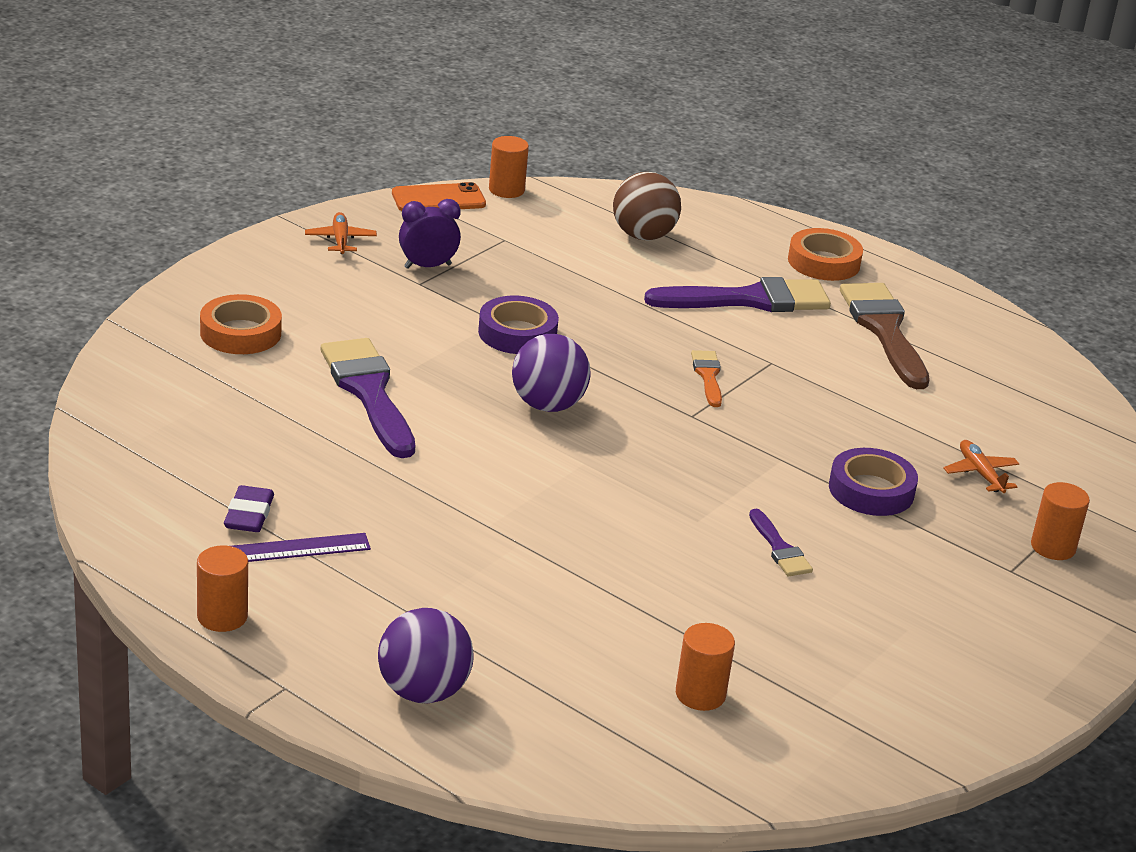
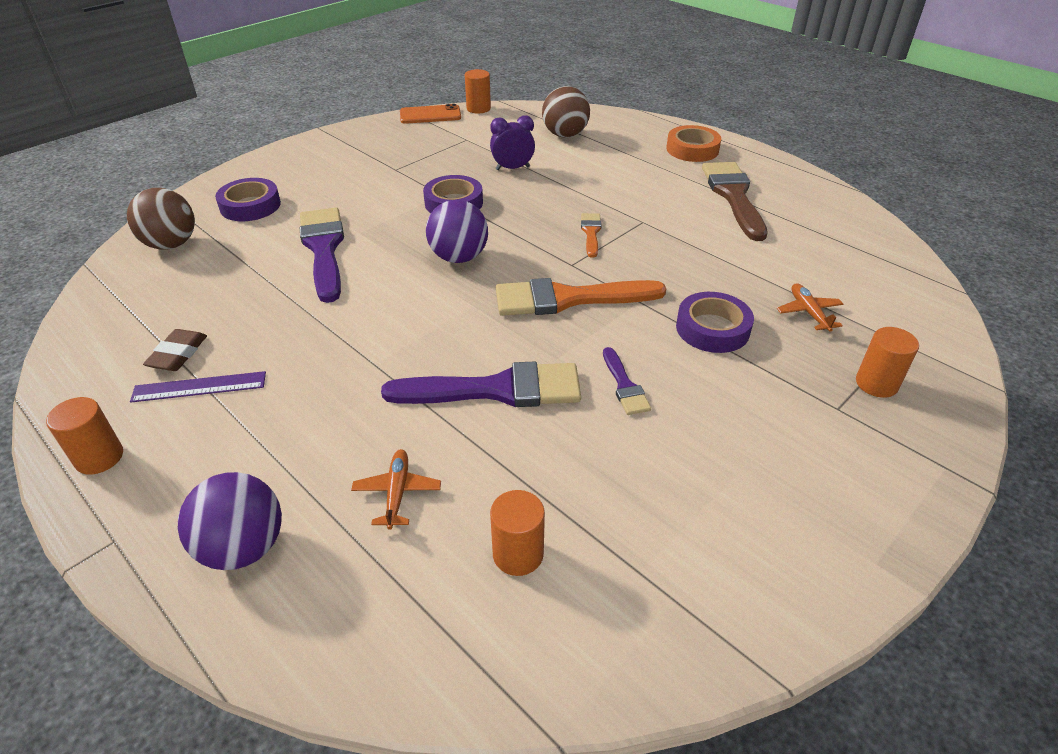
camera: 10 degrees right, 10 degrees up
(162, 384) = (171, 244): none -> brown ball
(240, 333) = (250, 206): orange tape -> purple tape
(249, 514) = (178, 354): purple eraser -> brown eraser
(340, 240) = (352, 142): orange plane -> orange plane (397, 493)
(427, 266) = (406, 157): purple clock -> purple clock (512, 168)
(697, 456) = (568, 299): none -> orange brush
(749, 300) = (633, 176): purple brush -> purple brush (496, 389)

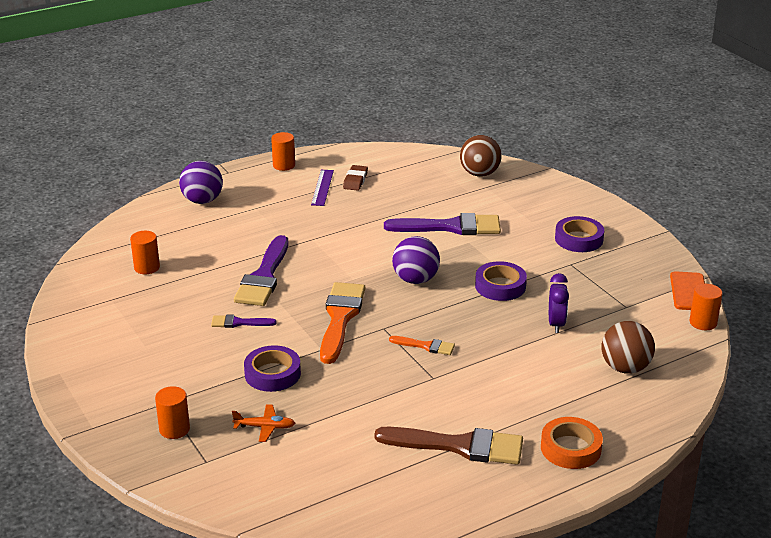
camera: 105 degrees right, 10 degrees down
(178, 354) = (355, 180): brown eraser -> brown eraser turned 75 degrees clockwise
(250, 206) = (525, 200): purple tape -> purple tape (579, 239)
(397, 493) = (207, 239): orange plane -> none

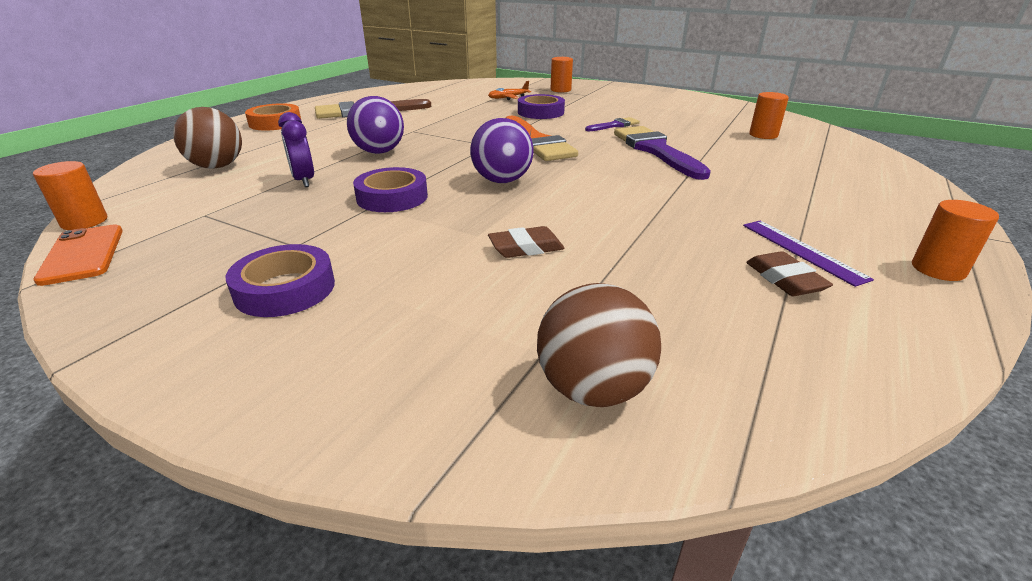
camera: 150 degrees right, 0 degrees up
(202, 201) = (880, 191): purple ball -> purple ball (379, 152)
(425, 346) = (437, 143): orange brush -> none
(450, 227) = (526, 247): purple brush -> brown eraser

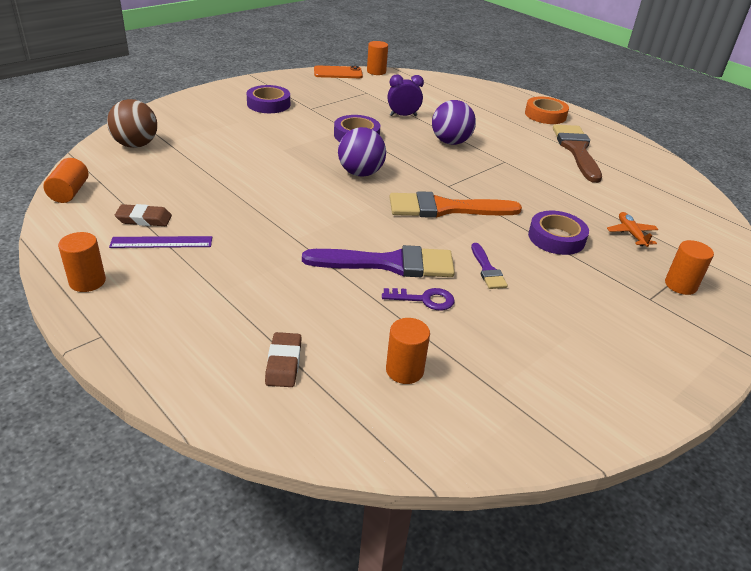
camera: 105 degrees right, 5 degrees up
(217, 166) = (445, 96): brown ball -> none
(526, 247) = (255, 158): brown eraser -> brown eraser (284, 363)
(682, 137) = (424, 299): none -> purple key
(844, 387) = (69, 192): none -> orange cylinder

